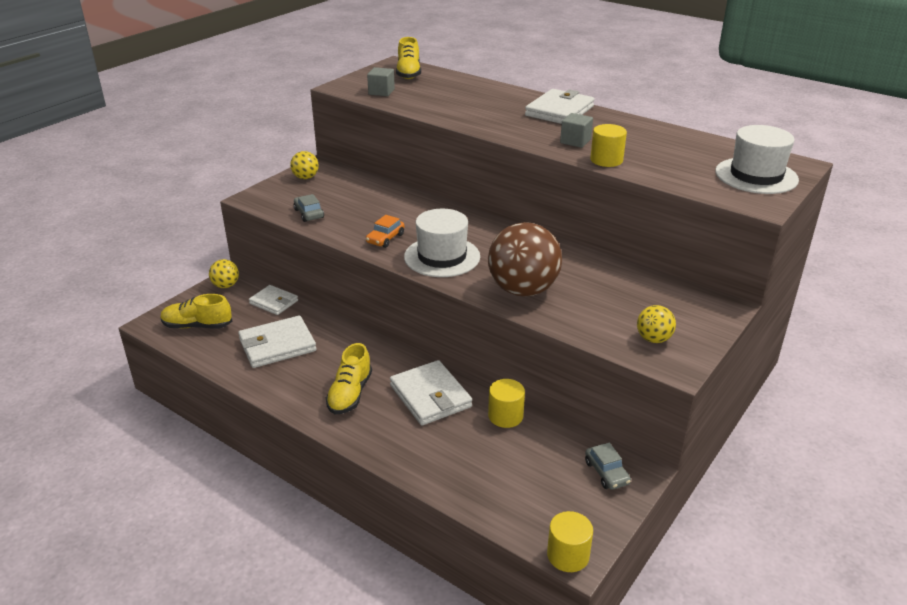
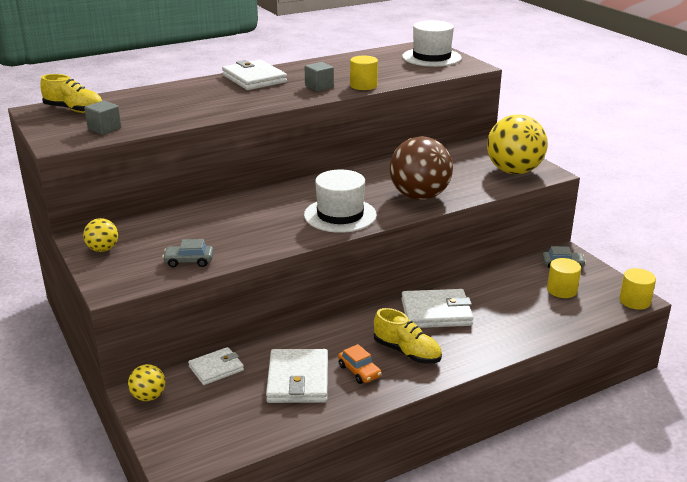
camera: 65 degrees left, 5 degrees down
(197, 326) = (214, 430): yellow shoe -> none
(385, 238) = (283, 233): orange car -> orange car (359, 371)
(505, 416) = (481, 286): yellow cylinder -> yellow cylinder (562, 290)
(653, 339) = (513, 171): yellow ball -> yellow ball, size x2.09

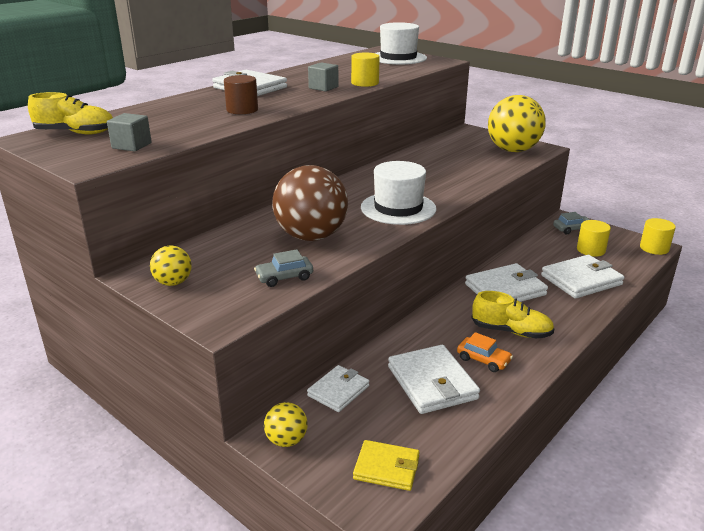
camera: 20 degrees left, 0 degrees up
(208, 436) = (386, 468): none -> yellow wallet
(223, 103) = (242, 110): none -> brown cylinder
(419, 196) = (454, 181): brown ball -> brown ball (311, 236)
(522, 318) = (581, 280): none -> white wallet

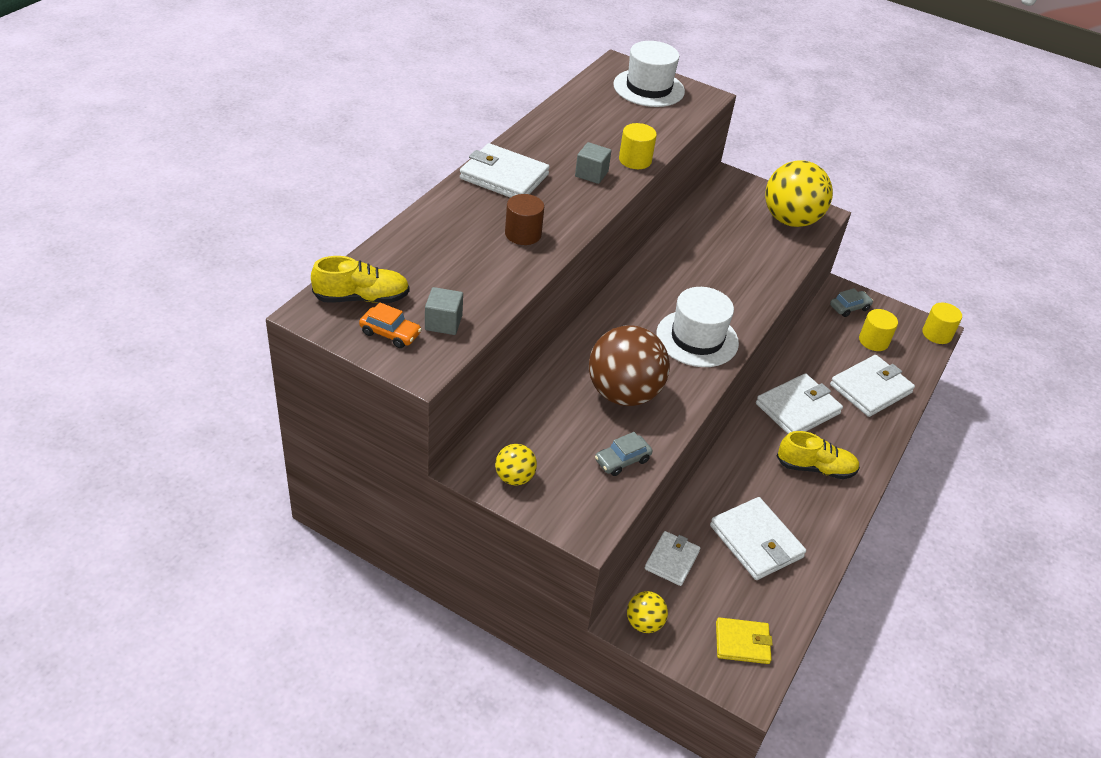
camera: 15 degrees left, 15 degrees up
(483, 360) = (797, 508): orange car -> orange car (390, 333)

